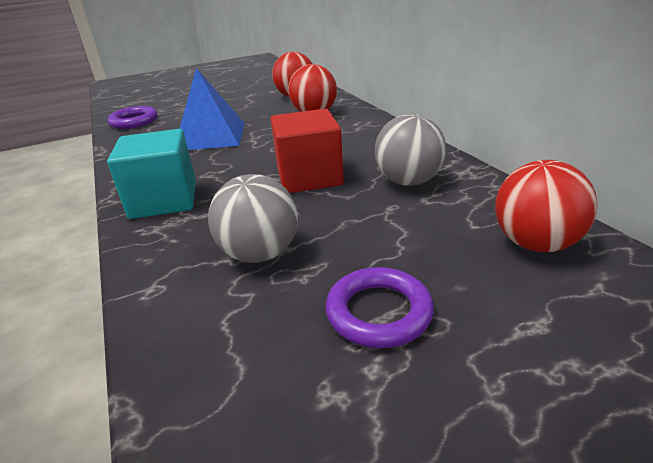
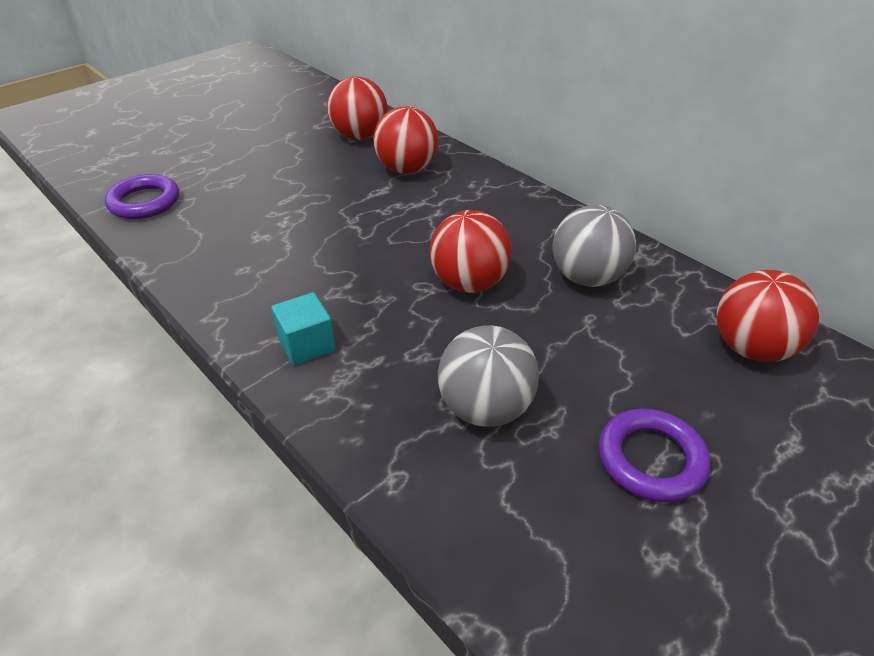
camera: 20 degrees left, 10 degrees up
(164, 200) = (306, 345): turquoise cube -> turquoise cube, size x0.57
(211, 136) = (289, 223): blue pyramid -> none
(309, 177) = (469, 283): red cube -> red ball

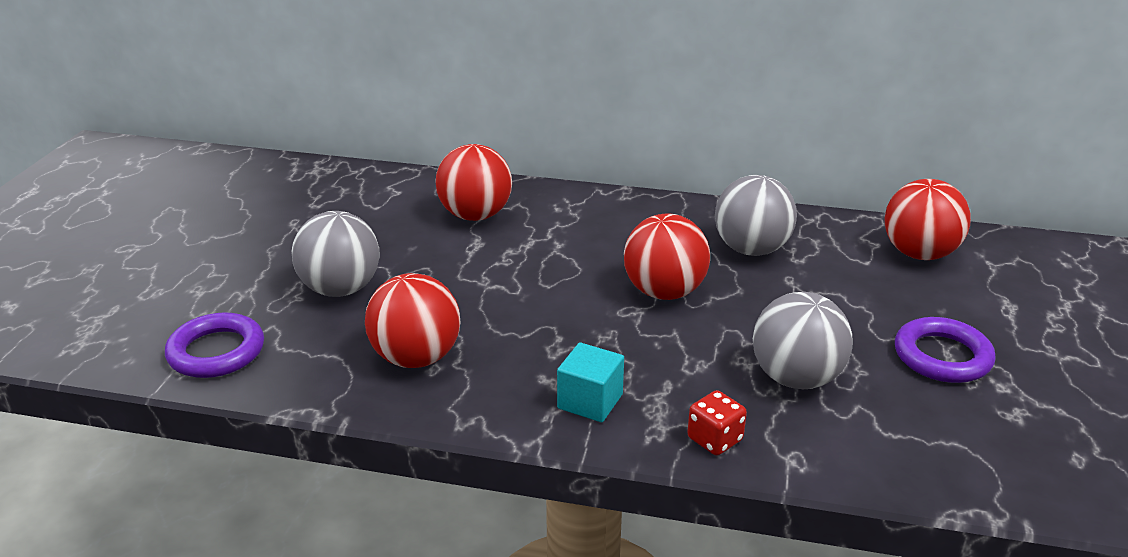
camera: 35 degrees left, 10 degrees down
(259, 189) = (341, 289): none -> grey ball
(354, 425) = (714, 439): none -> red dice
(359, 136) = (380, 200): red ball -> red ball (416, 358)

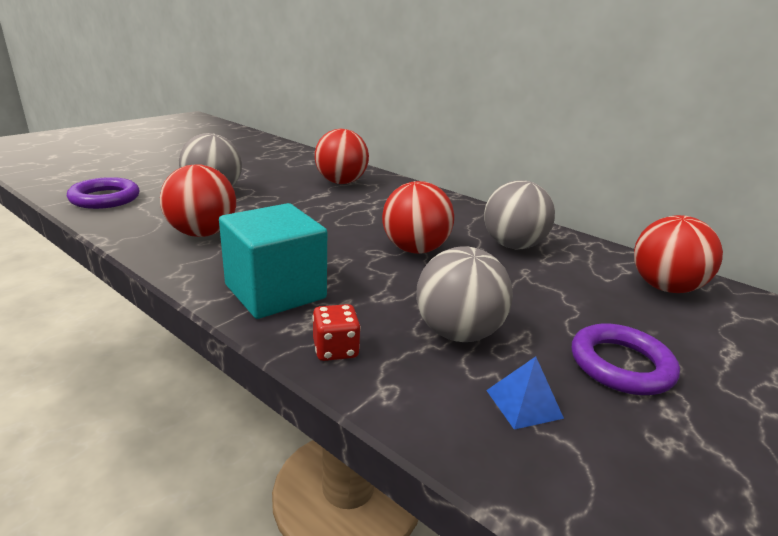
camera: 25 degrees right, 5 degrees down
(590, 401) = (275, 292): turquoise cube -> turquoise cube, size x1.76
(902, 424) = (524, 404): none -> blue pyramid

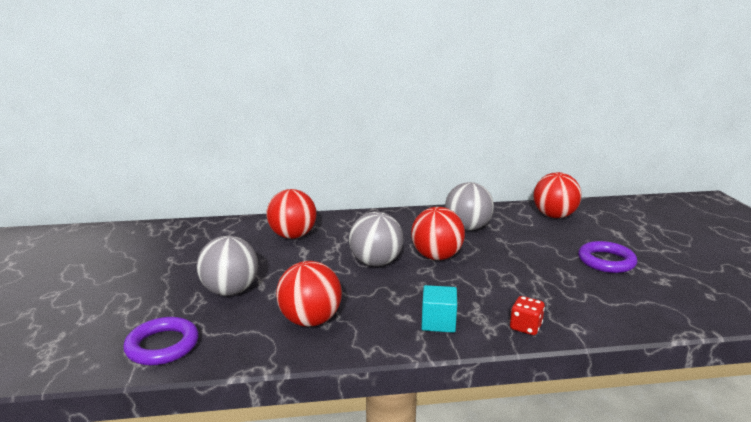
camera: 45 degrees left, 5 degrees down
(275, 292) = (438, 322): turquoise cube -> turquoise cube, size x0.57
(457, 333) = (543, 286): grey ball -> grey ball (376, 263)
(524, 404) = (615, 298): blue pyramid -> none

